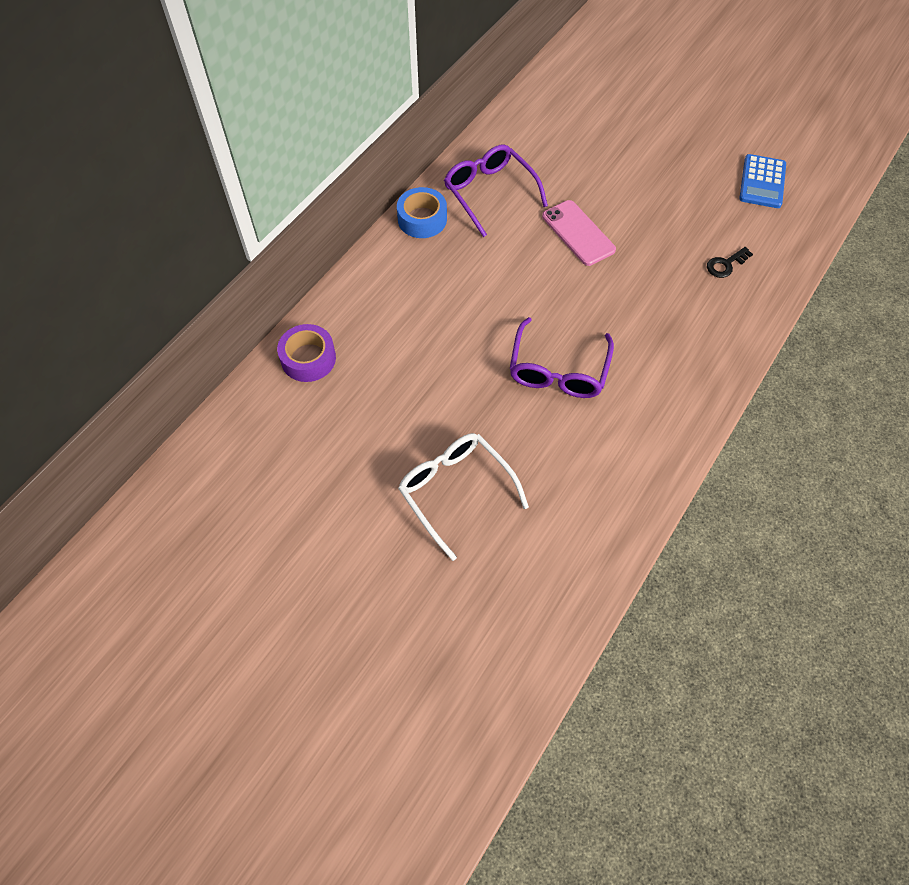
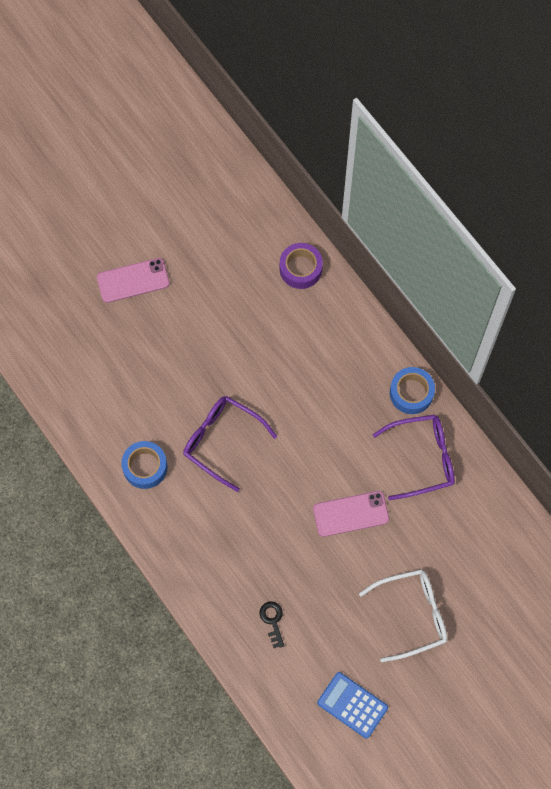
camera: 110 degrees right, 10 degrees up
(389, 542) = (133, 280): none -> pink phone
(455, 491) = (152, 333): white glasses -> white glasses (412, 614)
(630, 438) = (145, 467): none -> blue tape

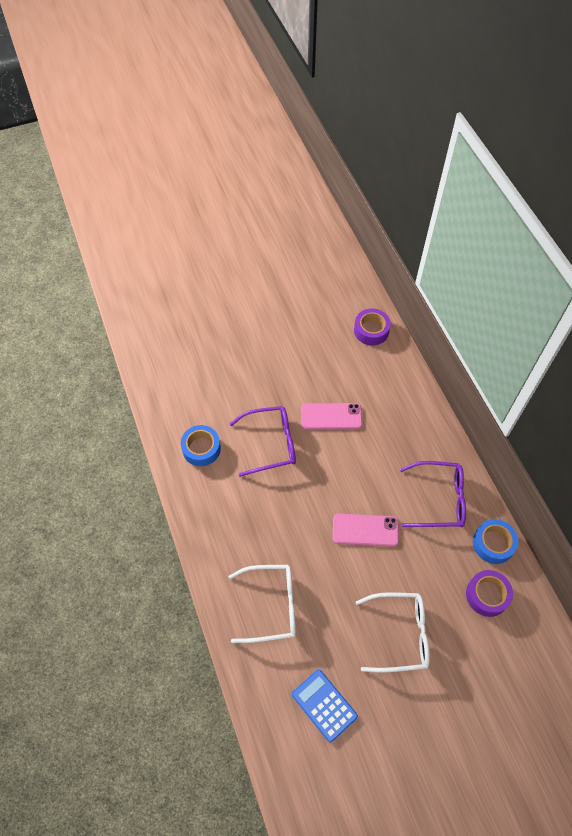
camera: 15 degrees right, 10 degrees down
(133, 280) = (237, 310): pink phone -> pink phone (331, 416)
(222, 441) = (271, 443): purple glasses -> purple glasses turned 120 degrees clockwise
(272, 621) = (271, 605): black key -> white glasses
(411, 393) = (441, 444): blue tape -> blue tape (493, 544)
(492, 550) = (487, 595): none -> purple tape

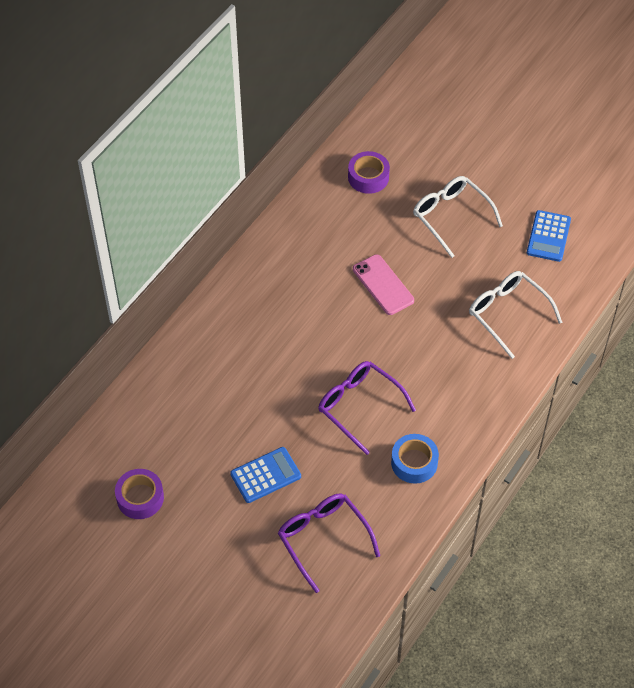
camera: 125 degrees left, 5 degrees down
(263, 358) = (265, 475): none -> blue calculator
(331, 416) = (288, 374): pink phone -> none
(371, 330) = (152, 397): purple tape -> purple tape (140, 498)
(439, 499) = (307, 247): purple glasses -> purple glasses (323, 539)
(493, 544) = (318, 192): blue tape -> none

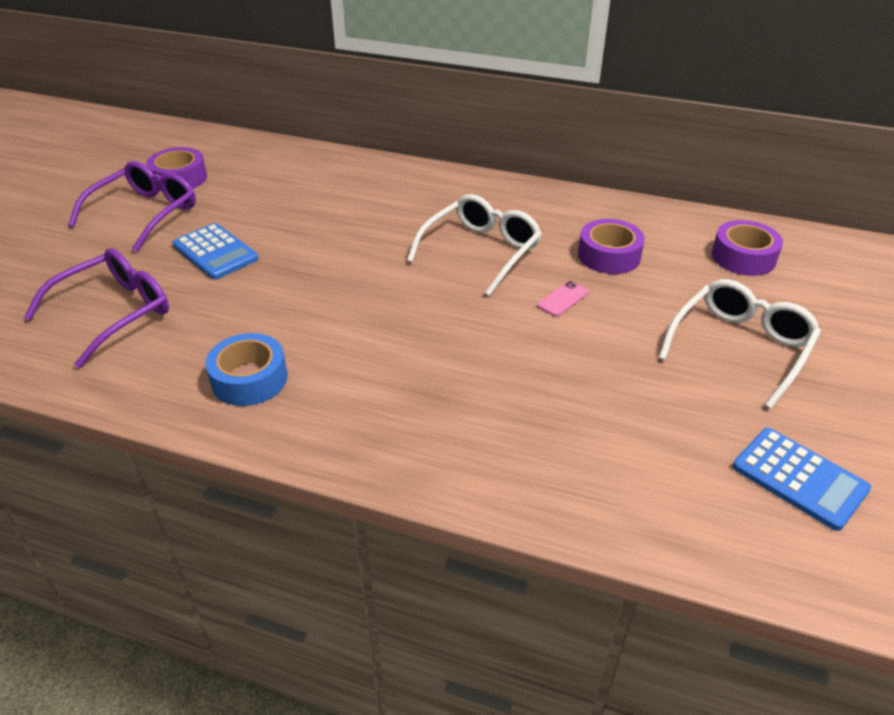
camera: 75 degrees right, 15 degrees down
(344, 245) = (609, 256): none -> purple tape
(359, 406) = (340, 310): purple glasses -> purple glasses (145, 213)
(383, 285) = (563, 299): pink phone -> pink phone, size x0.52
(507, 314) = (585, 446): white glasses -> white glasses (481, 251)
(548, 236) = (799, 478): blue calculator -> blue calculator turned 135 degrees counterclockwise

